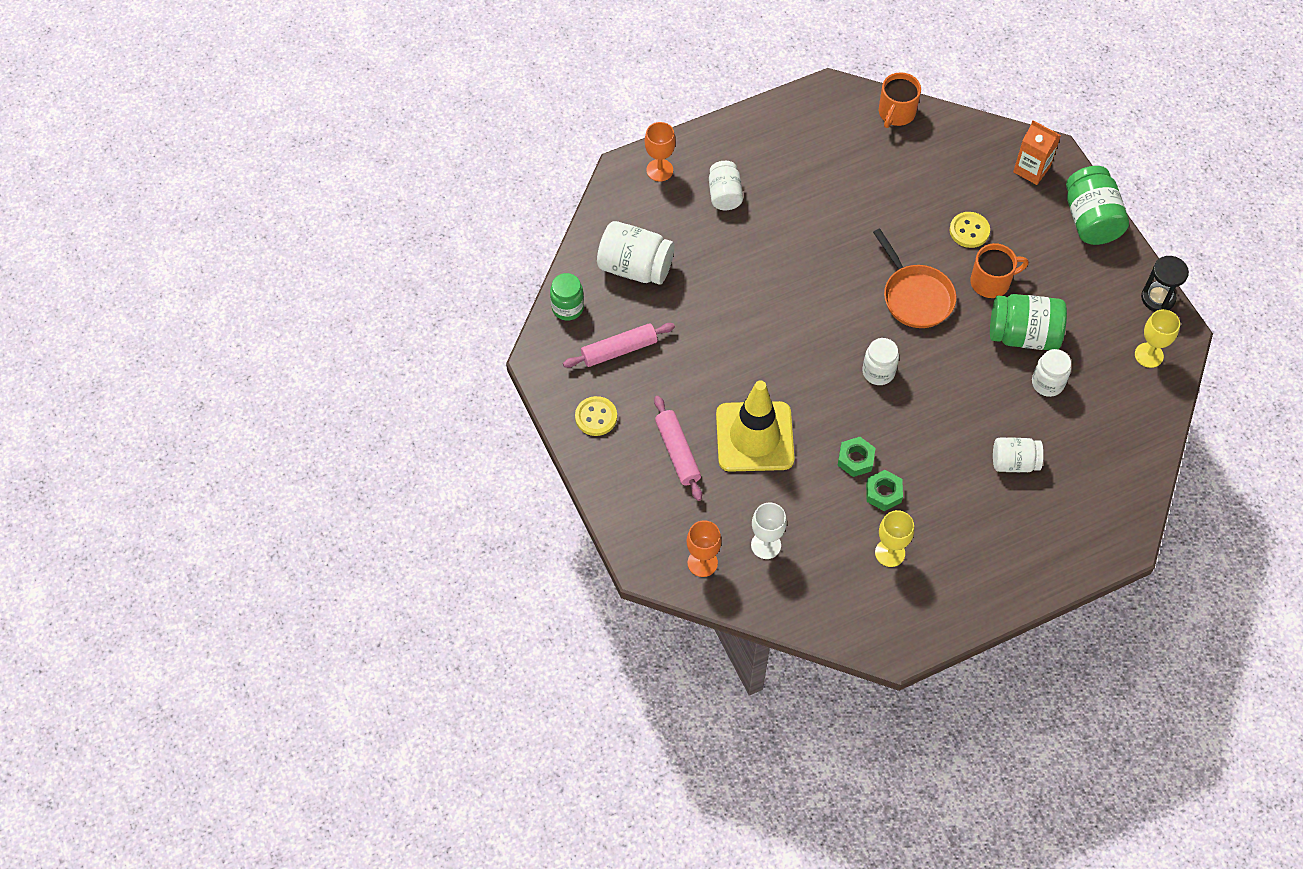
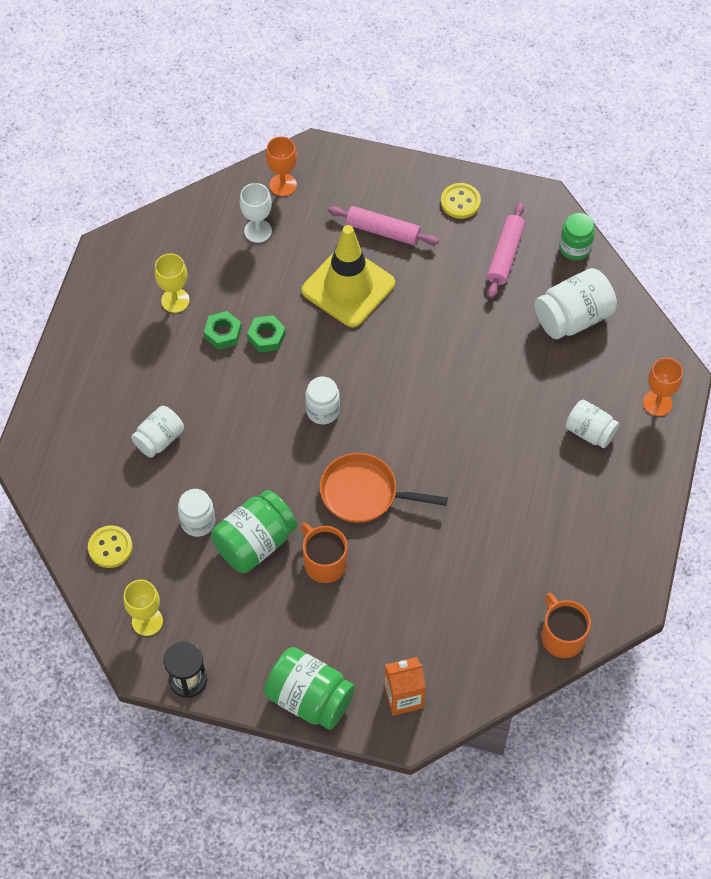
camera: 130 degrees right, 0 degrees up
(969, 231) = (388, 588): yellow button -> yellow button (110, 547)
(991, 282) = (324, 562): orange mug -> orange mug turned 120 degrees clockwise

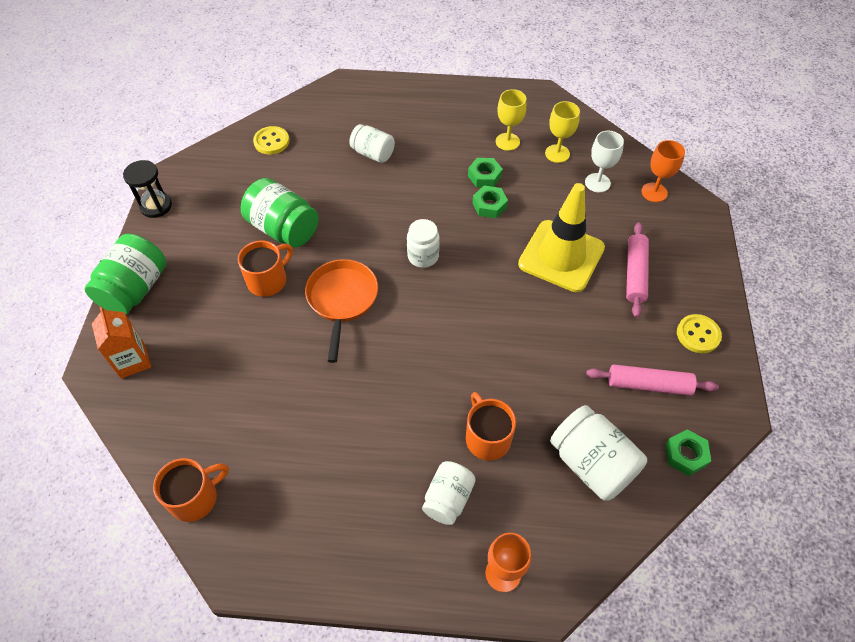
camera: 80 degrees right, 5 degrees down
(147, 621) = (208, 173): yellow goblet -> yellow goblet (557, 153)
(198, 522) = (299, 189): white jar -> none
(537, 391) = (487, 438): none -> orange mug
(575, 248) = (685, 455): green jar -> green nut

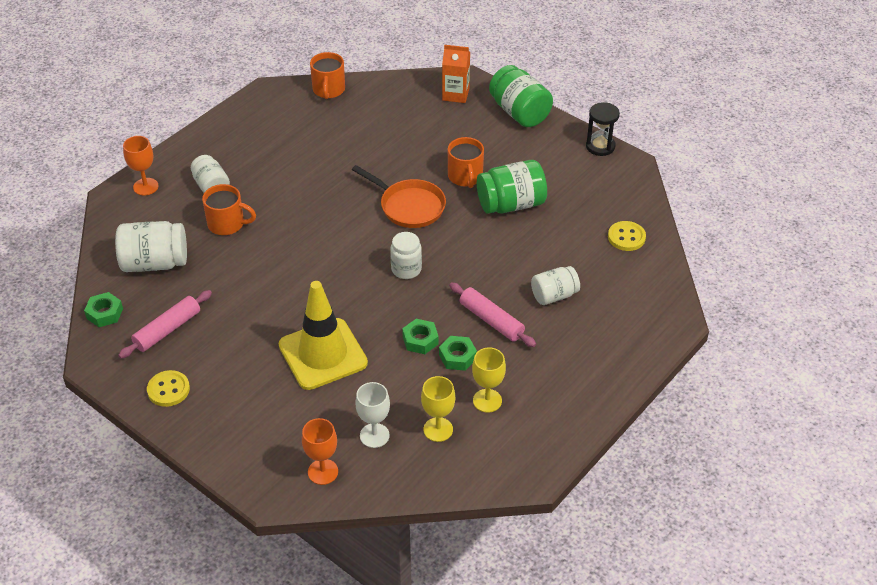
camera: 125 degrees right, 10 degrees down
(635, 274) = (258, 390): pink rolling pin -> pink rolling pin (491, 320)

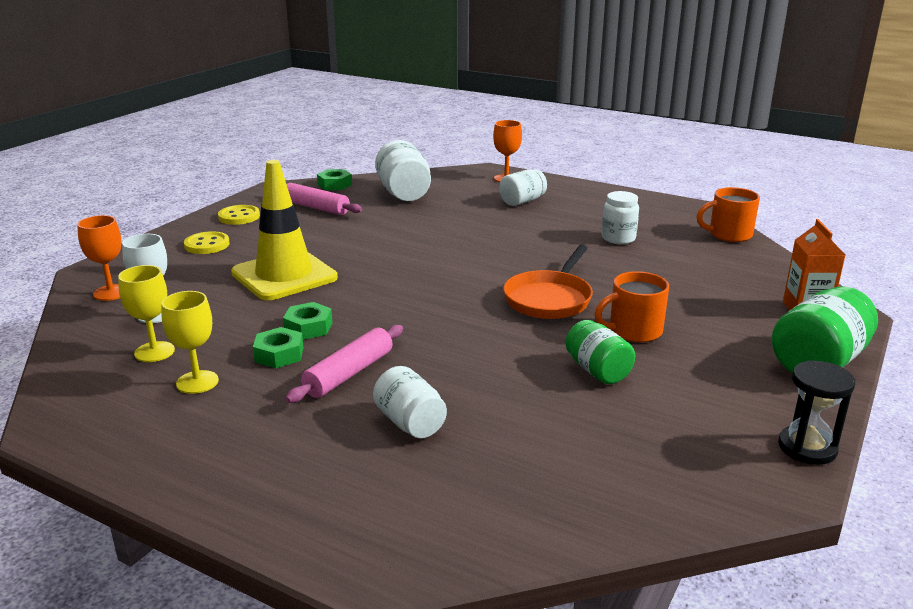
camera: 80 degrees right, 20 degrees down
(227, 224) = (470, 213): orange mug -> none
(406, 269) = (432, 307): white jar -> white jar (618, 238)
(511, 204) = (597, 371): green jar -> green jar, size x0.64
(626, 237) = (578, 492): yellow button -> yellow button (207, 245)

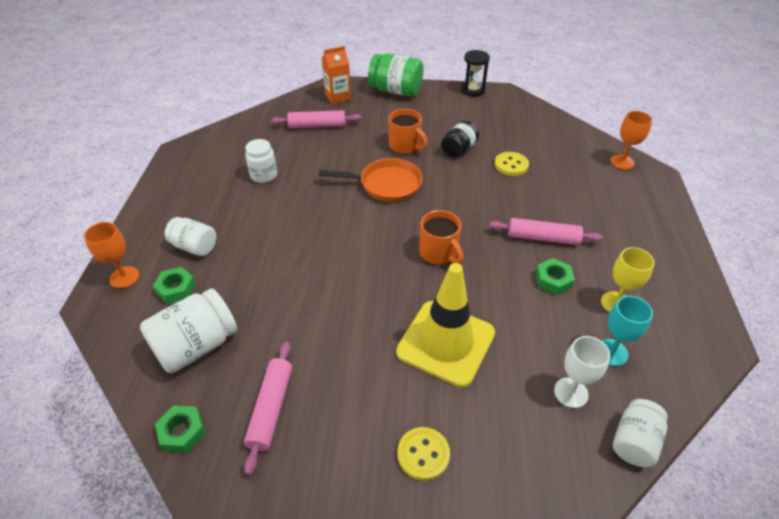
camera: 115 degrees left, 20 degrees up
(111, 293) = (570, 463): orange goblet -> orange goblet (622, 162)
(154, 352) = (611, 352): yellow goblet -> turquoise goblet
(239, 217) = (331, 476): yellow button -> yellow button (511, 165)
(308, 327) = (510, 283): green nut -> green nut (176, 289)
(410, 423) = (562, 197): white jar -> white jar (634, 441)
(597, 371) = (459, 150): green jar -> black jar
(720, 282) = (317, 126): none -> pink rolling pin
(729, 235) = (233, 130): orange mug -> orange mug (439, 253)

